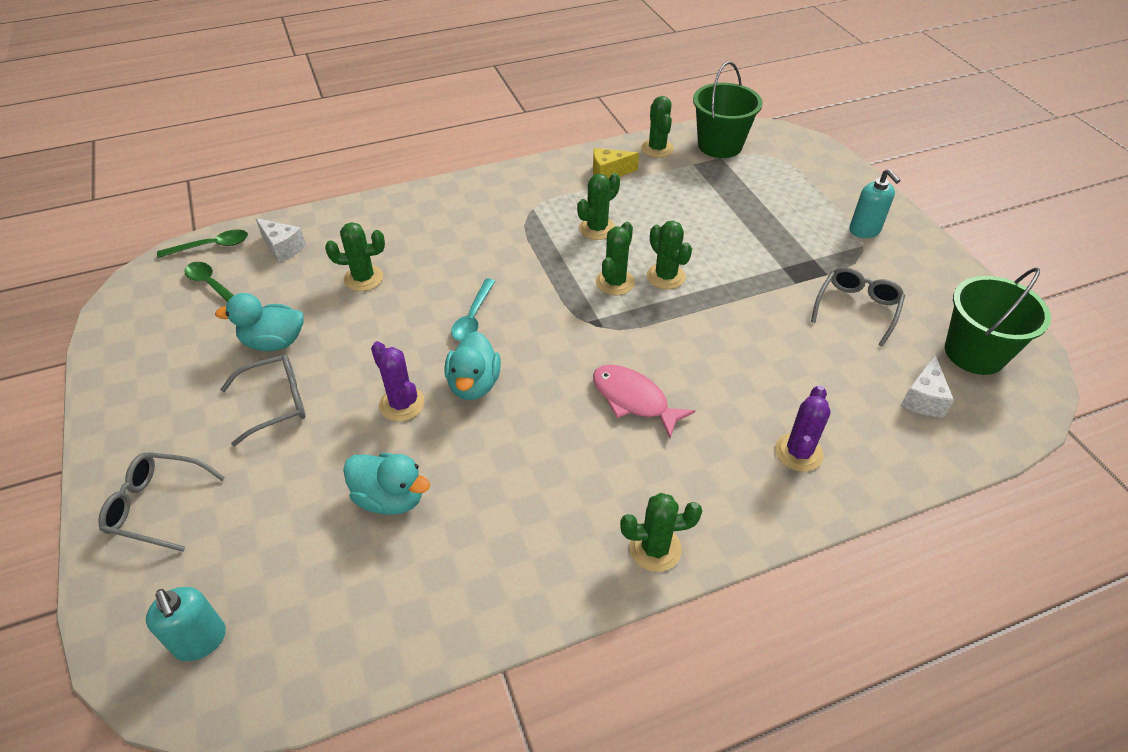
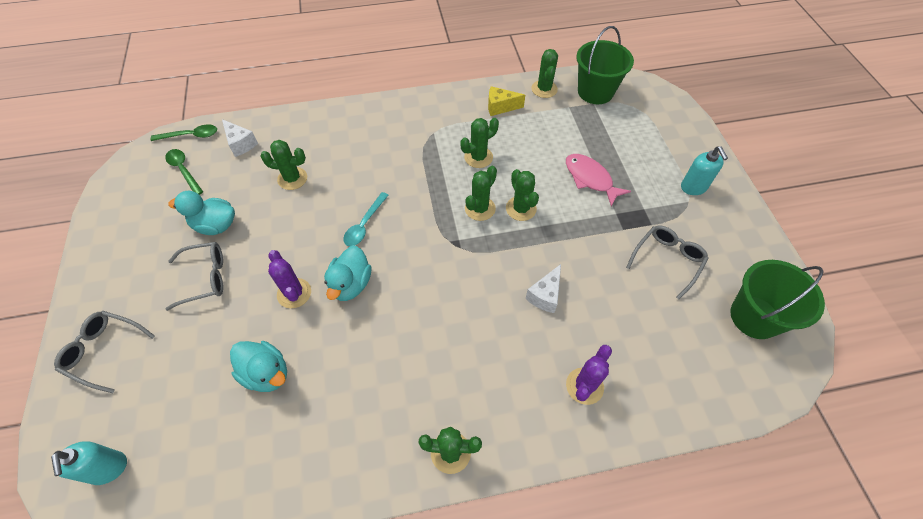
camera: 10 degrees right, 10 degrees up
(634, 400) = (467, 317): pink fish -> pink fish (590, 179)
(923, 399) = (699, 353): white cheese -> white cheese (545, 295)

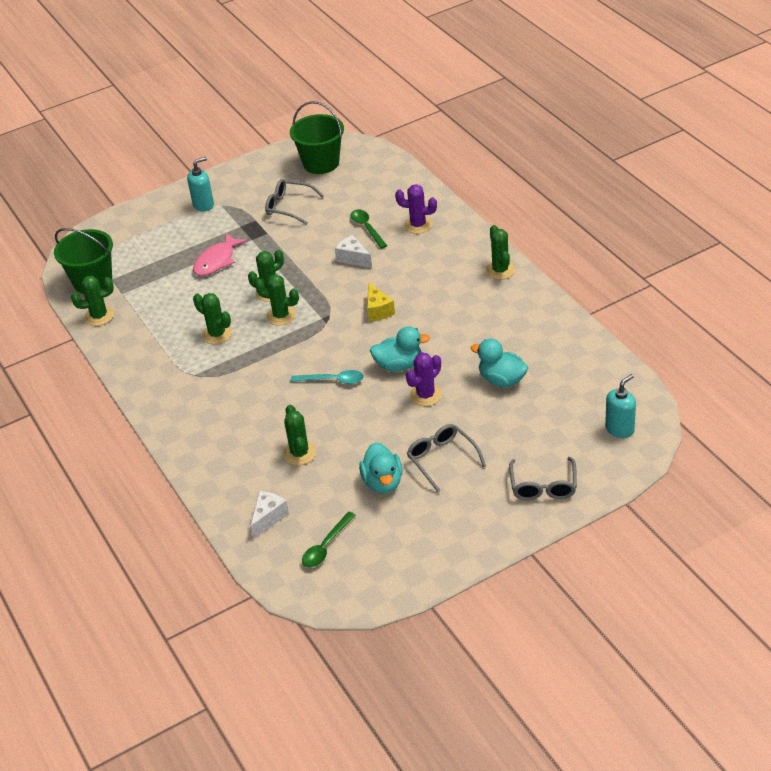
camera: 105 degrees left, 15 degrees down
(190, 135) = (273, 569): green spoon -> green spoon (367, 228)
(267, 373) = (501, 380): turquoise duck -> turquoise duck turned 75 degrees counterclockwise
(500, 107) = (138, 339): yellow cheese -> yellow cheese (378, 311)
(545, 295) = (353, 258): white cheese -> white cheese turned 150 degrees counterclockwise

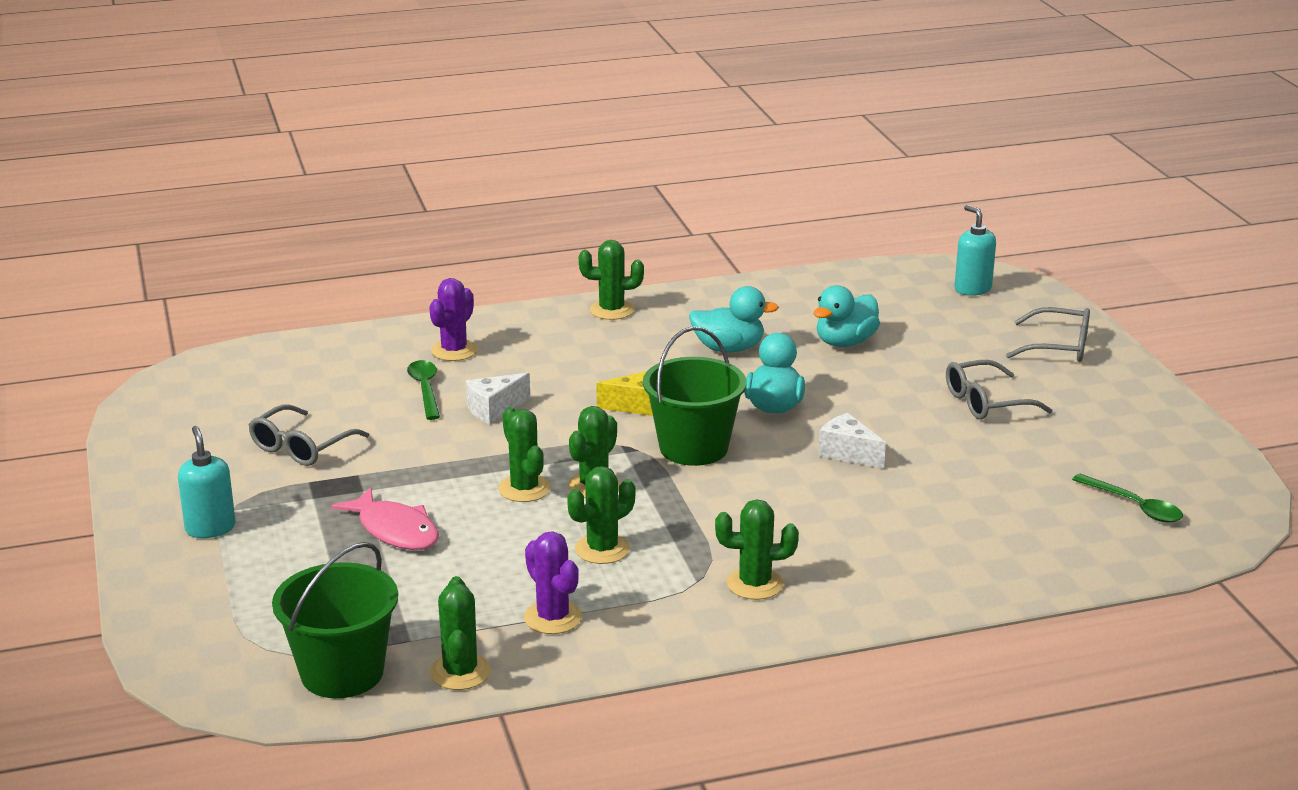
camera: 80 degrees left, 15 degrees down
(268, 518) = (1065, 546): white cheese -> white cheese (848, 453)
(299, 453) = (933, 505): green cactus -> green cactus (755, 584)
(321, 163) = (204, 405): green bucket -> green bucket (693, 448)
(333, 380) = (780, 460): turquoise spoon -> none
(367, 228) = (425, 389): green spoon -> green spoon turned 90 degrees clockwise
(383, 482) = (1017, 449): turquoise duck -> turquoise duck (728, 348)
(425, 395) = (850, 396): purple cactus -> purple cactus (553, 618)

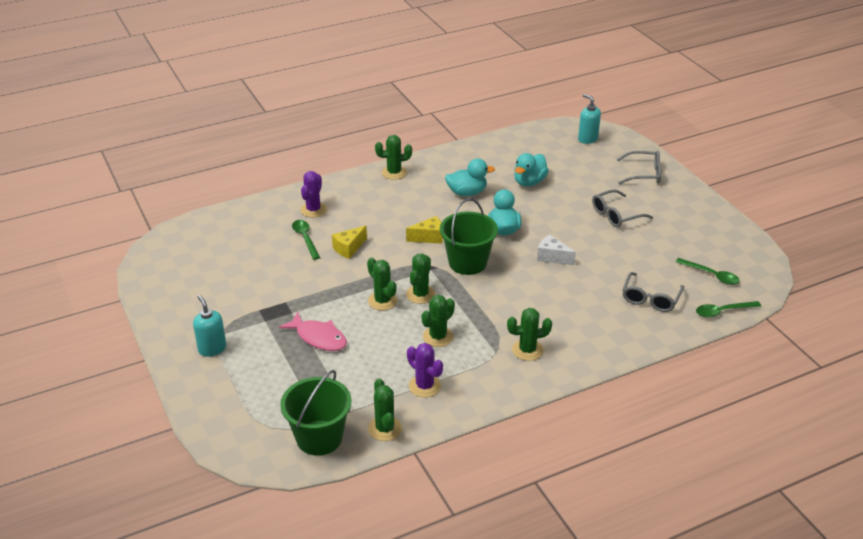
camera: 10 degrees left, 10 degrees up
(301, 447) = (247, 286): grey glasses -> grey glasses (650, 298)
(494, 409) = (349, 248): white cheese -> yellow cheese
(1137, 562) = (722, 311): none -> green spoon

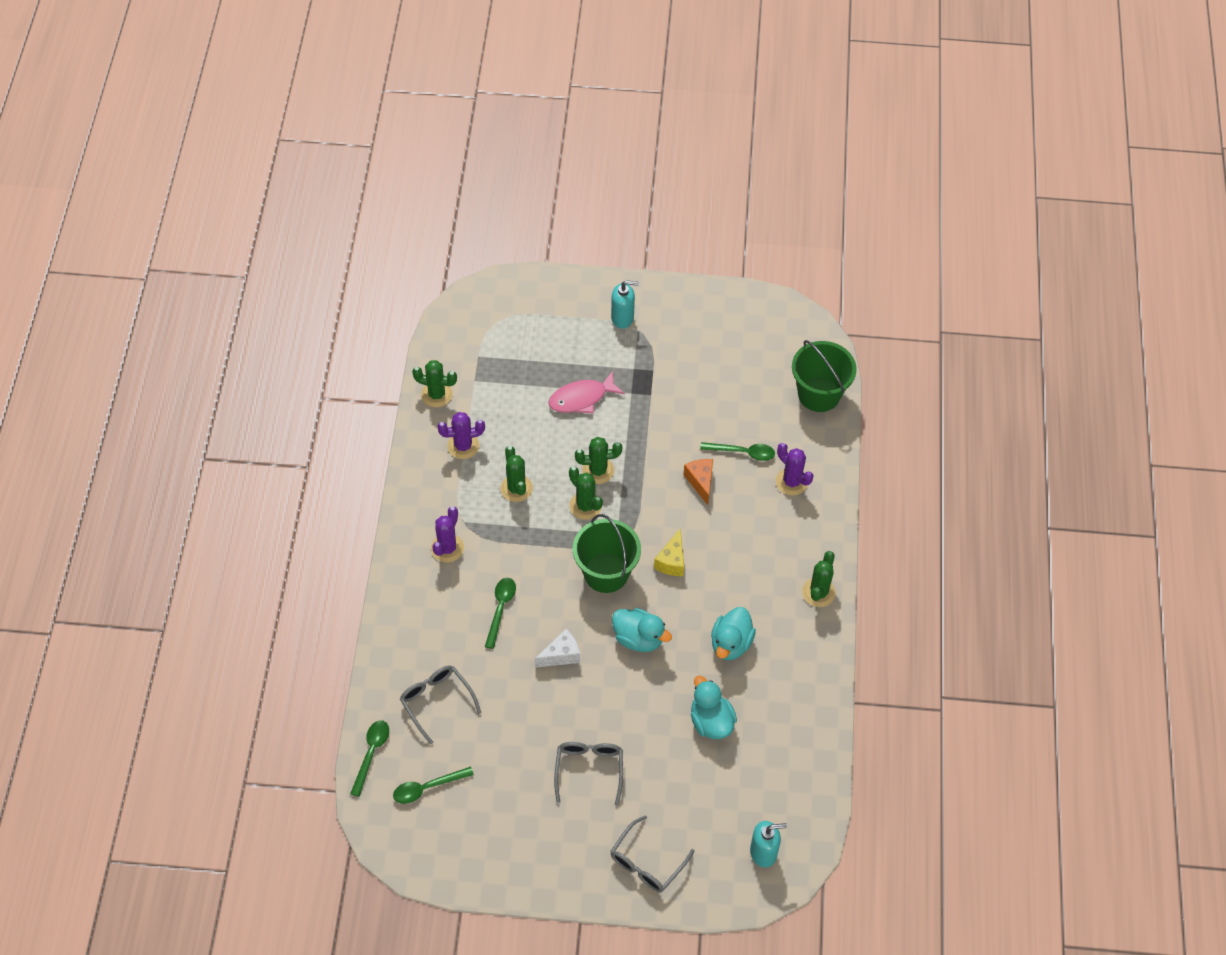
camera: 120 degrees right, 20 degrees up
(319, 438) = (461, 347): green bucket -> green bucket (819, 394)
(349, 248) = (700, 482): yellow cheese -> orange cheese
(527, 350) = (447, 548): green cactus -> purple cactus
(548, 300) = (500, 609): none -> green spoon

